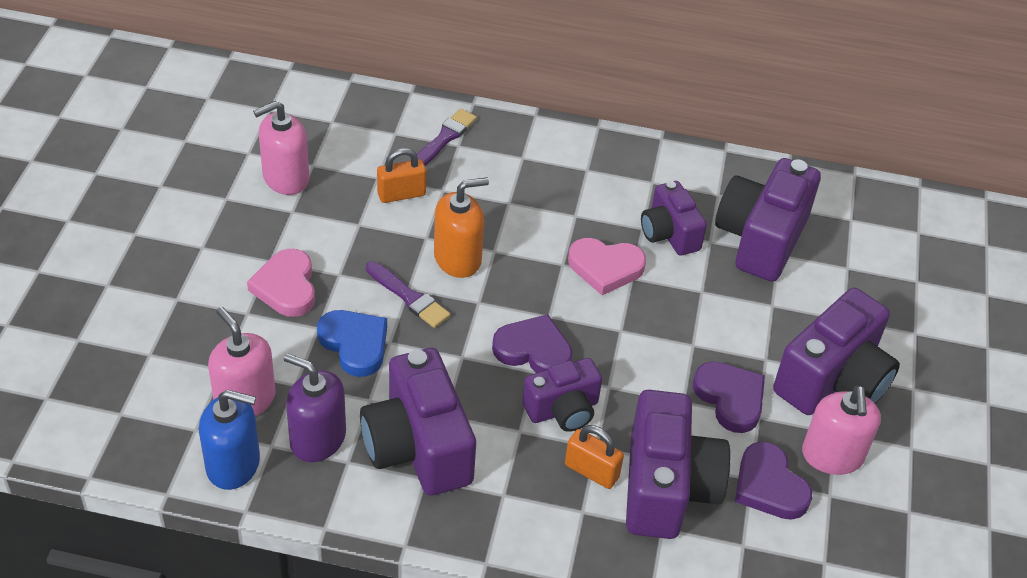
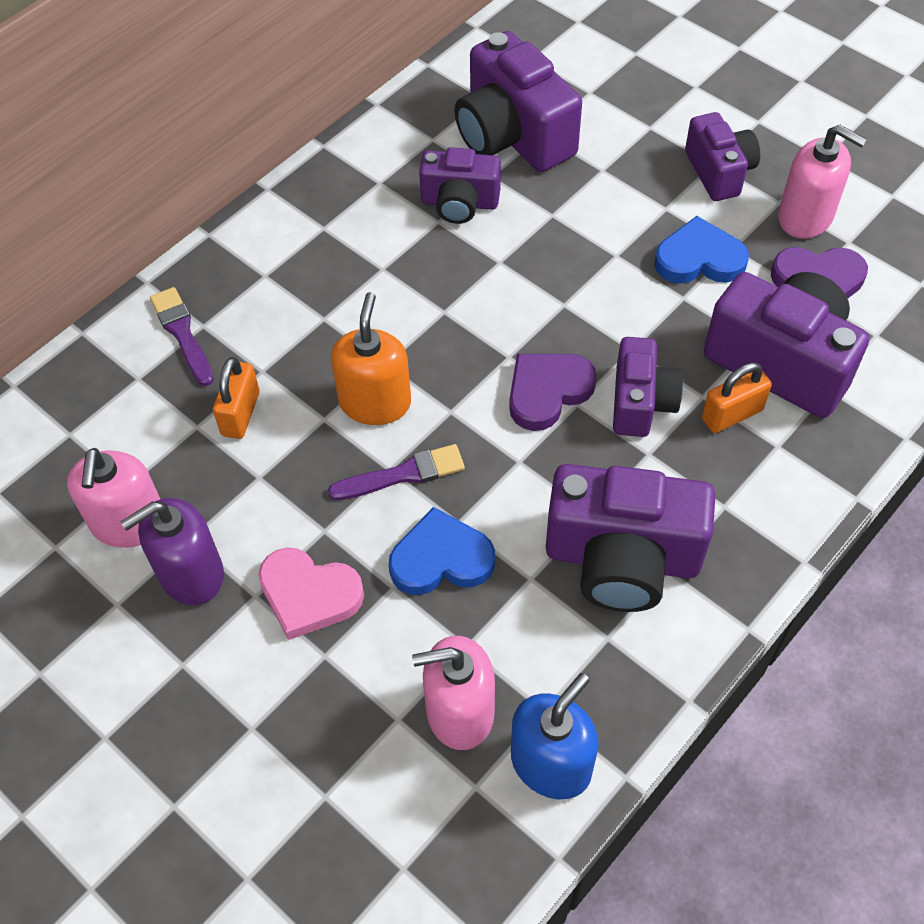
camera: 55 degrees left, 10 degrees up
(317, 438) = (559, 655): purple soap dispenser -> purple soap dispenser (191, 573)
(605, 268) = (472, 277): pink heart -> none
(730, 398) = (699, 259): purple heart -> blue heart
(833, 380) = (719, 172): purple camera -> purple camera, size x0.60

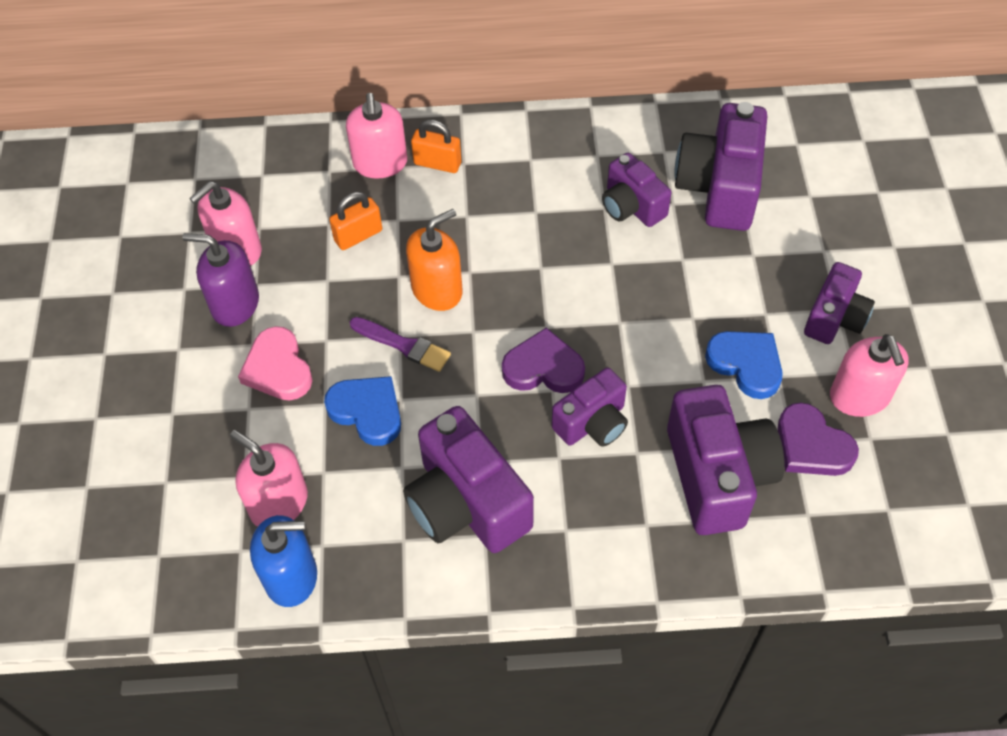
camera: 45 degrees right, 0 degrees up
(182, 334) = (380, 163): purple brush -> pink soap dispenser
(732, 414) = (641, 480): orange padlock -> orange padlock (437, 163)

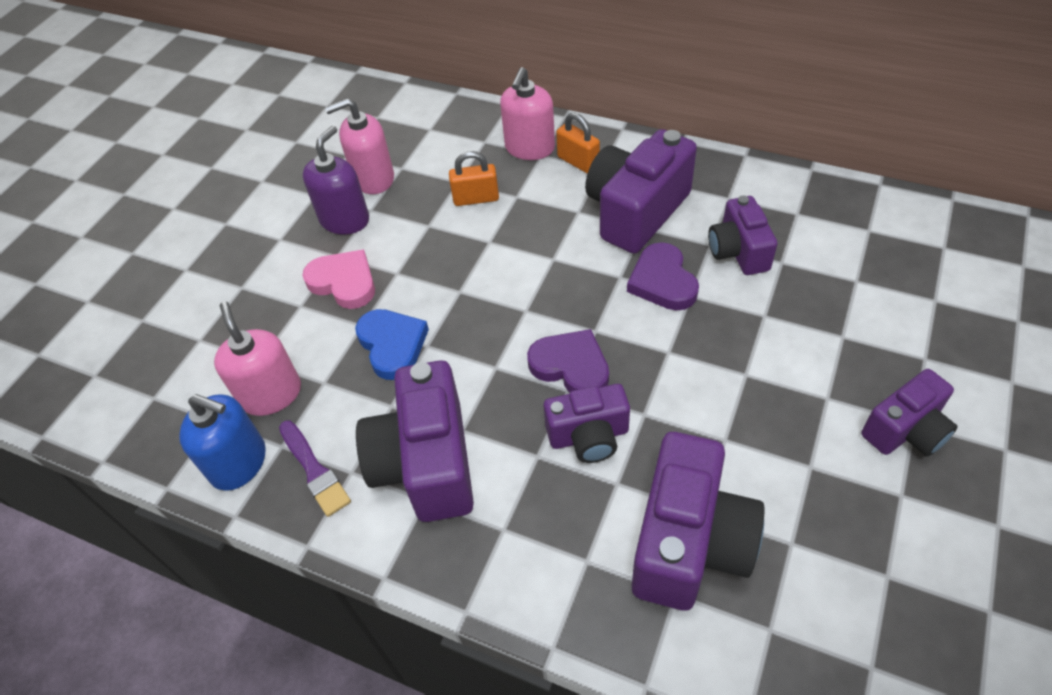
camera: 30 degrees right, 5 degrees down
(235, 304) = (344, 219): purple soap dispenser -> purple soap dispenser turned 75 degrees clockwise
(278, 368) = (344, 282): pink heart -> pink heart turned 120 degrees clockwise
(403, 345) = (457, 300): purple brush -> purple brush (314, 470)
(437, 290) = (515, 264): orange soap dispenser -> none
(719, 187) = (838, 262): purple camera -> purple camera (636, 212)
(746, 364) = (780, 441): blue heart -> none
(812, 446) = (812, 555): purple heart -> purple heart (662, 281)
(859, 396) = (896, 524): pink soap dispenser -> none

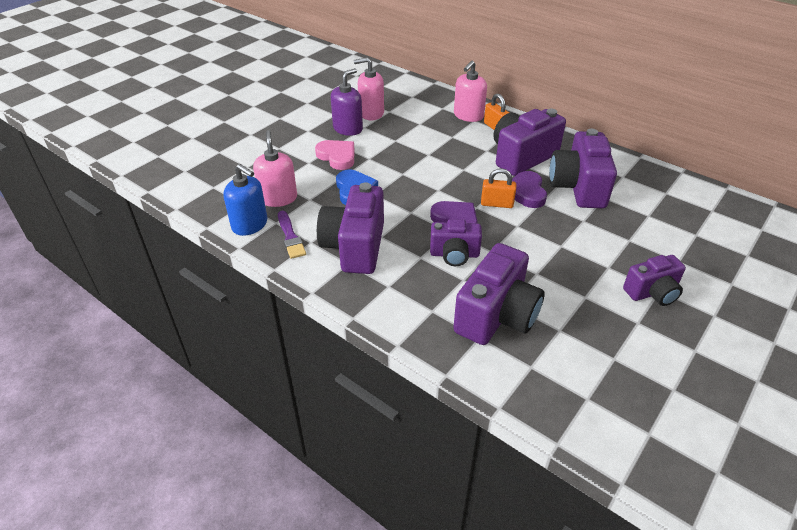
camera: 10 degrees right, 10 degrees down
(476, 198) = (428, 133): orange padlock -> orange padlock (497, 204)
(738, 251) = (578, 187): purple camera -> purple camera, size x1.65

